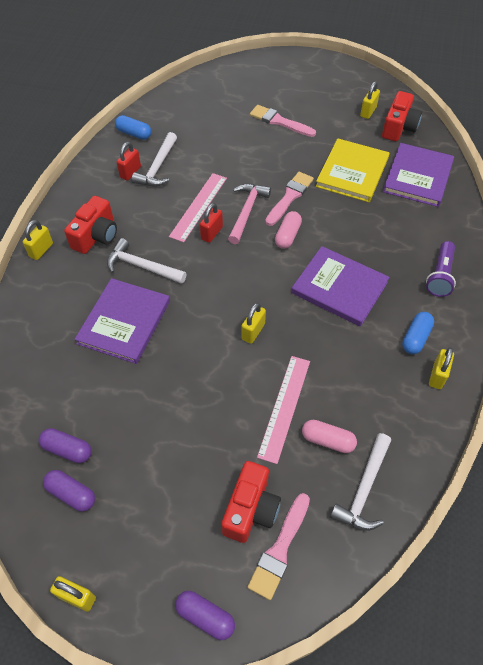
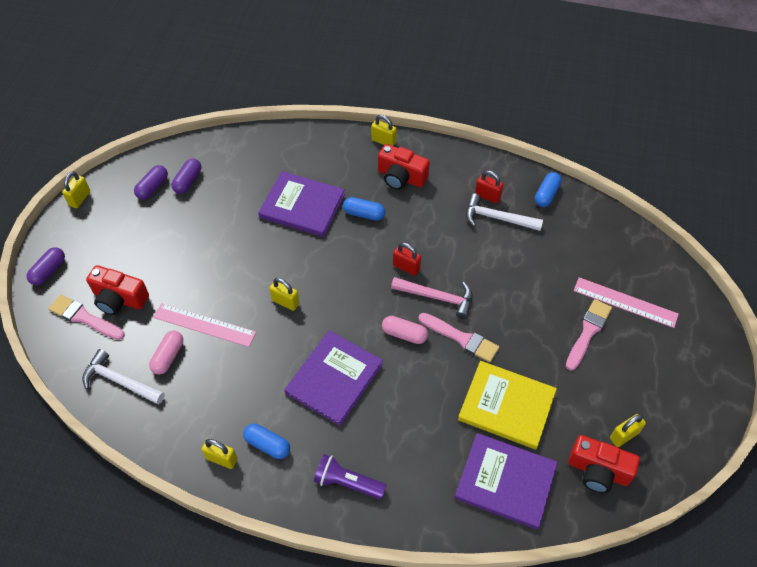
camera: 90 degrees right, 0 degrees up
(142, 266) = (364, 214): white hammer -> blue capsule
(198, 206) = (442, 255): pink ruler -> pink ruler (625, 302)
(368, 112) = (624, 435): yellow padlock -> yellow padlock turned 60 degrees counterclockwise

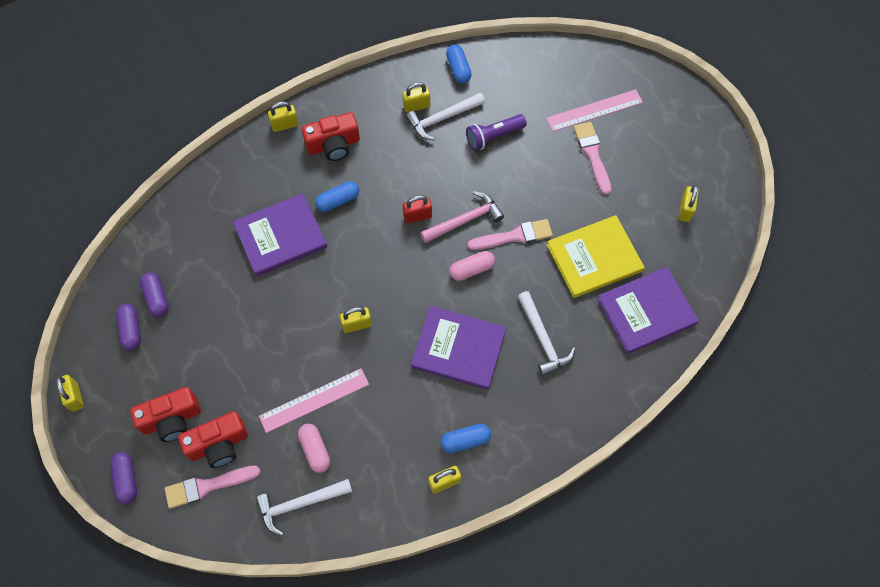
camera: 45 degrees left, 10 degrees up
(334, 379) = (458, 348): purple book -> purple book turned 60 degrees counterclockwise
(347, 482) = (548, 412): purple flashlight -> purple flashlight (493, 136)
(402, 428) = (543, 339): none -> white hammer
(487, 196) = (416, 106): red padlock -> yellow padlock
(598, 471) = (693, 249): red camera -> red camera (171, 419)

